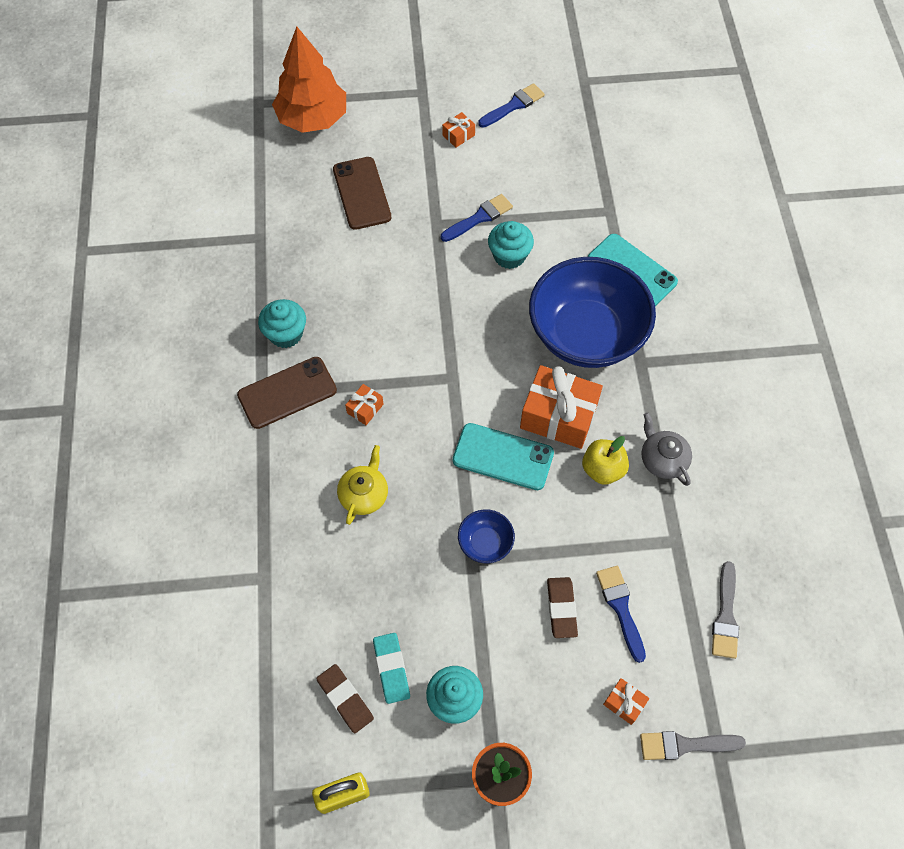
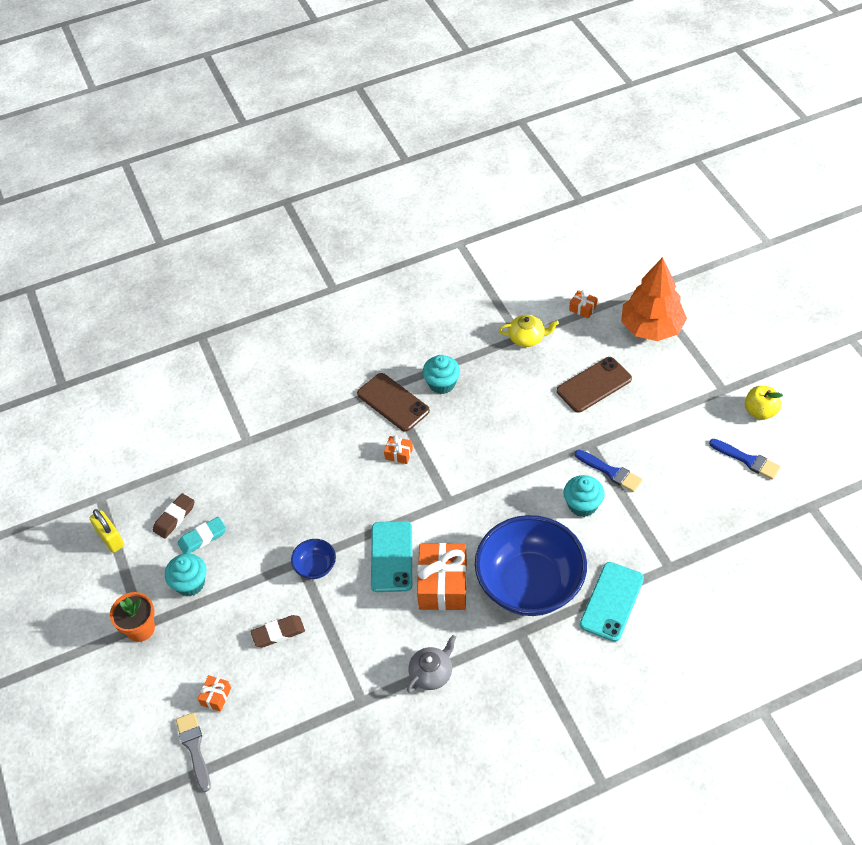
camera: 75 degrees right, 10 degrees down
(364, 494) = (328, 477): yellow teapot -> yellow teapot (527, 338)
(458, 135) = (690, 430): orange gift -> orange gift (582, 308)
(603, 469) = (406, 630): yellow apple -> yellow apple (760, 411)
(620, 608) = (291, 674): blue brush -> none
(725, 615) = (307, 754): grey brush -> none

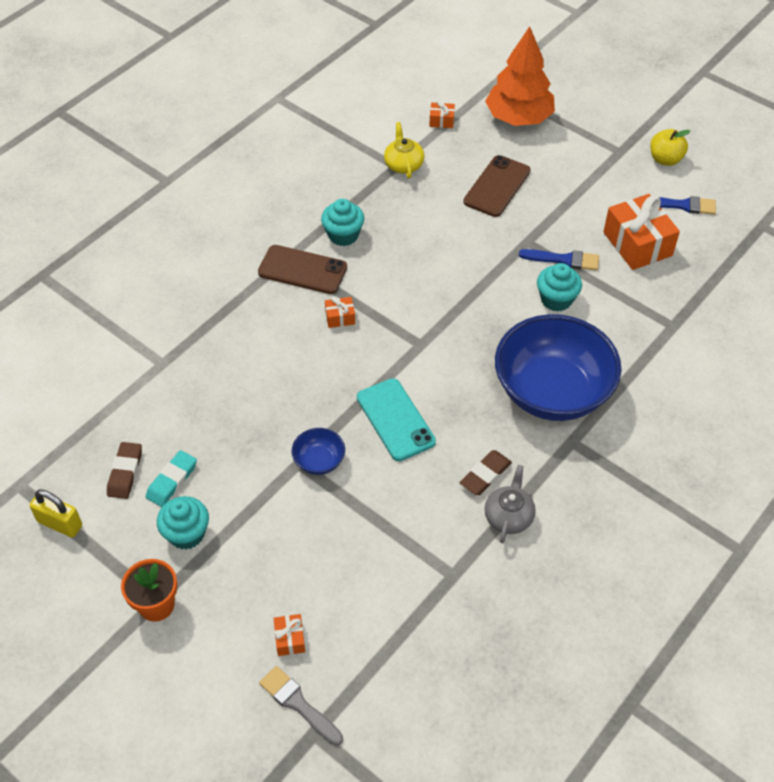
camera: 30 degrees left, 0 degrees up
(278, 633) = (320, 544): brown eraser -> brown eraser (485, 475)
(443, 585) = (466, 426): orange gift -> orange gift (637, 244)
(527, 338) = (403, 164): yellow teapot -> yellow teapot turned 75 degrees counterclockwise
(612, 601) = (641, 377): turquoise phone -> none

